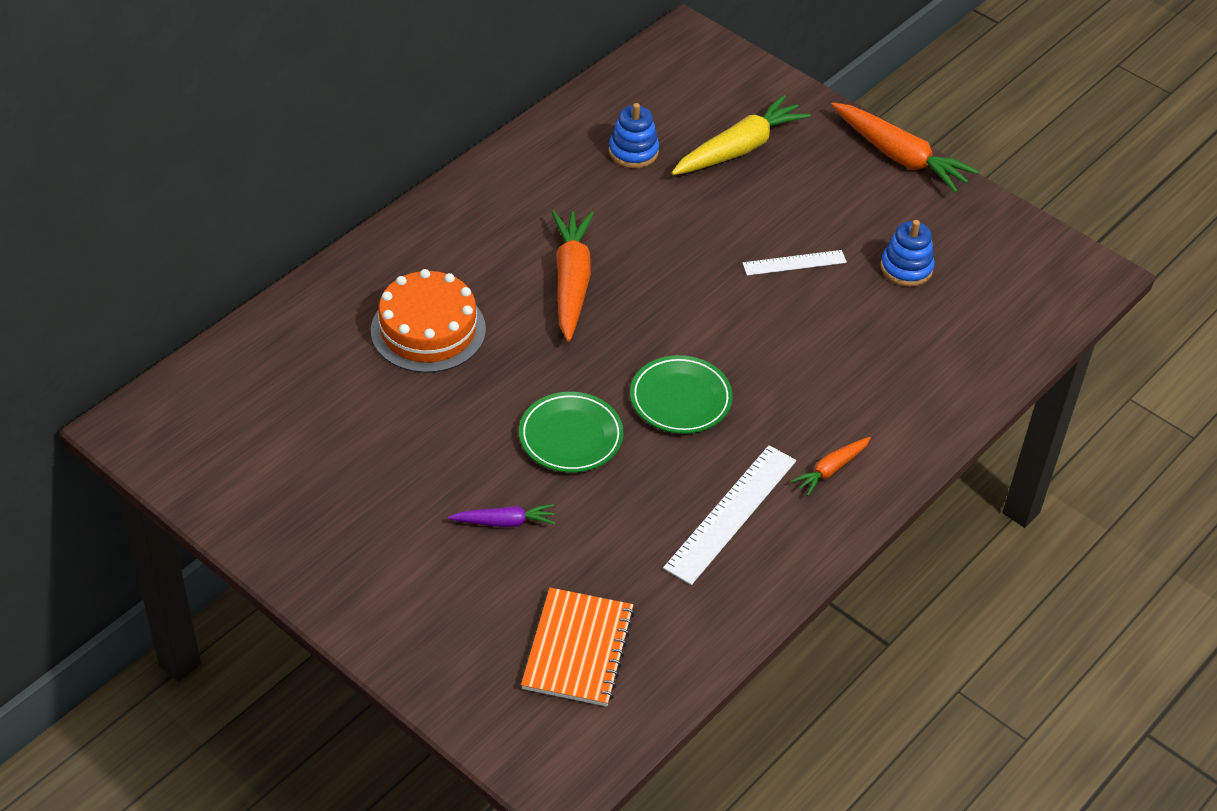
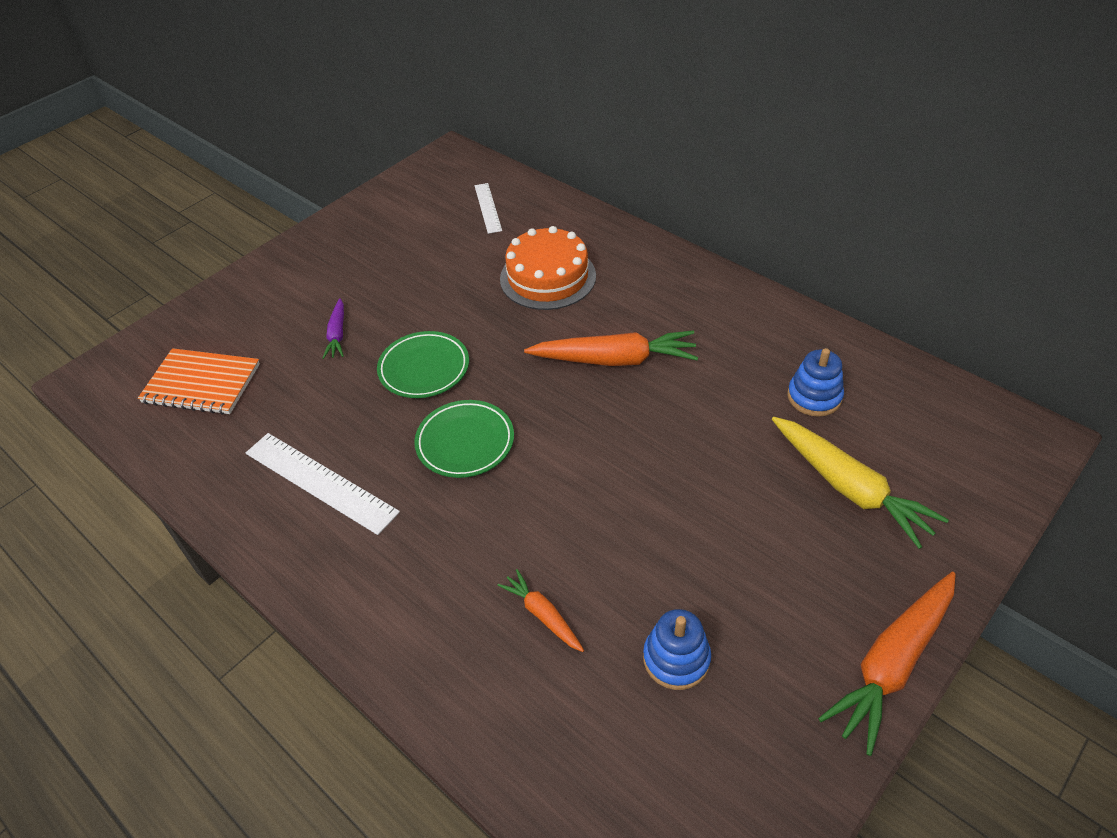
camera: 95 degrees right, 0 degrees up
(794, 263) = (668, 539): white ruler -> white ruler (488, 208)
(831, 469) = (363, 566): orange carrot -> orange carrot (542, 615)

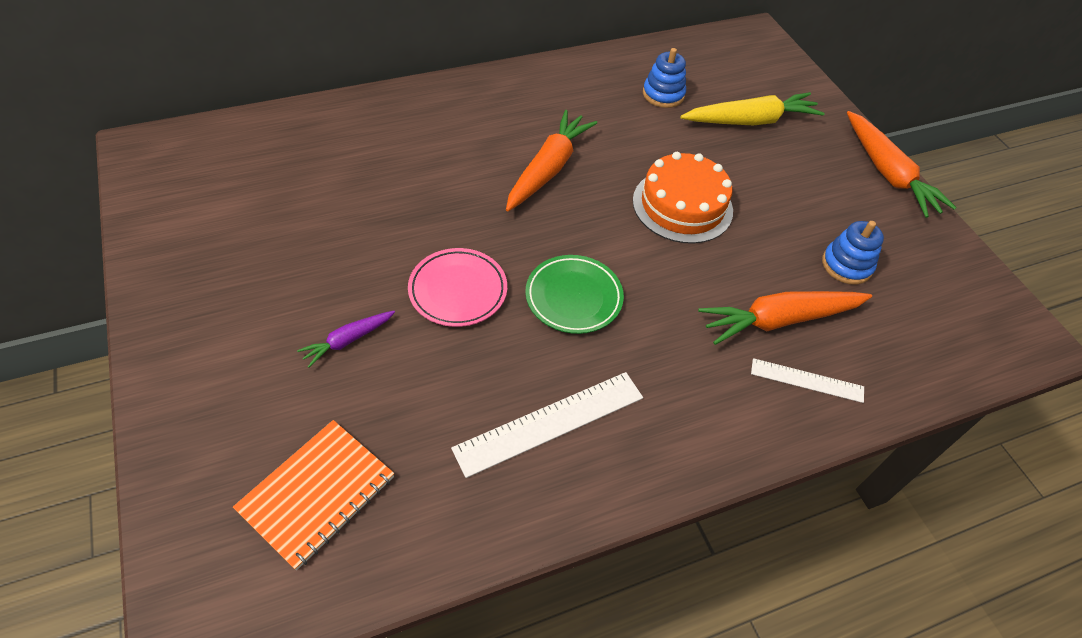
camera: 70 degrees left, 5 degrees up
(337, 334) = (348, 340): purple carrot -> purple carrot turned 120 degrees clockwise
(424, 368) = (458, 290): green plate -> pink plate
(488, 208) = (267, 157): white ruler -> white ruler (807, 380)
(542, 615) = (779, 320): orange carrot -> orange carrot, size x1.89
(548, 277) = (411, 162): orange cake -> orange cake (682, 205)

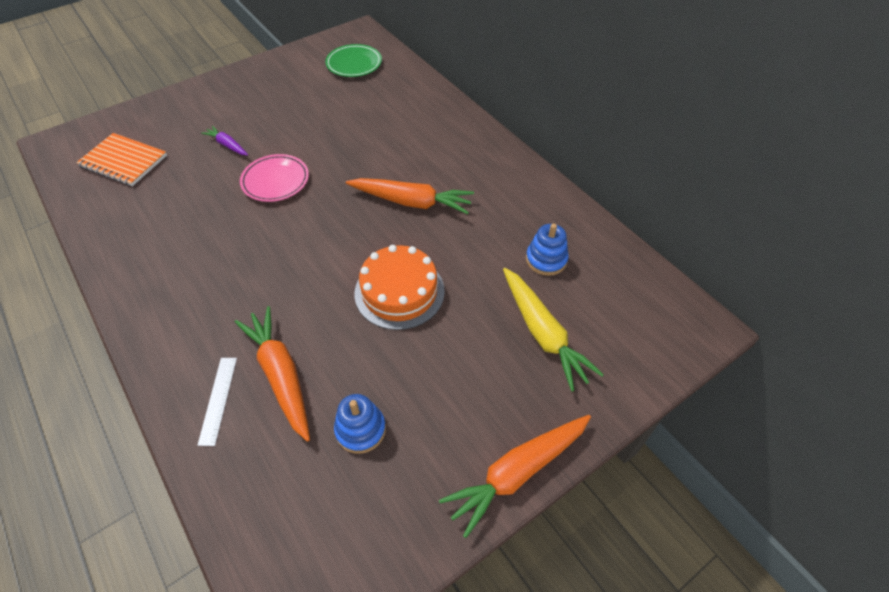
camera: 80 degrees right, 0 degrees up
(549, 422) = (172, 246): white ruler -> none
(573, 297) = (281, 239): green plate -> green plate (354, 64)

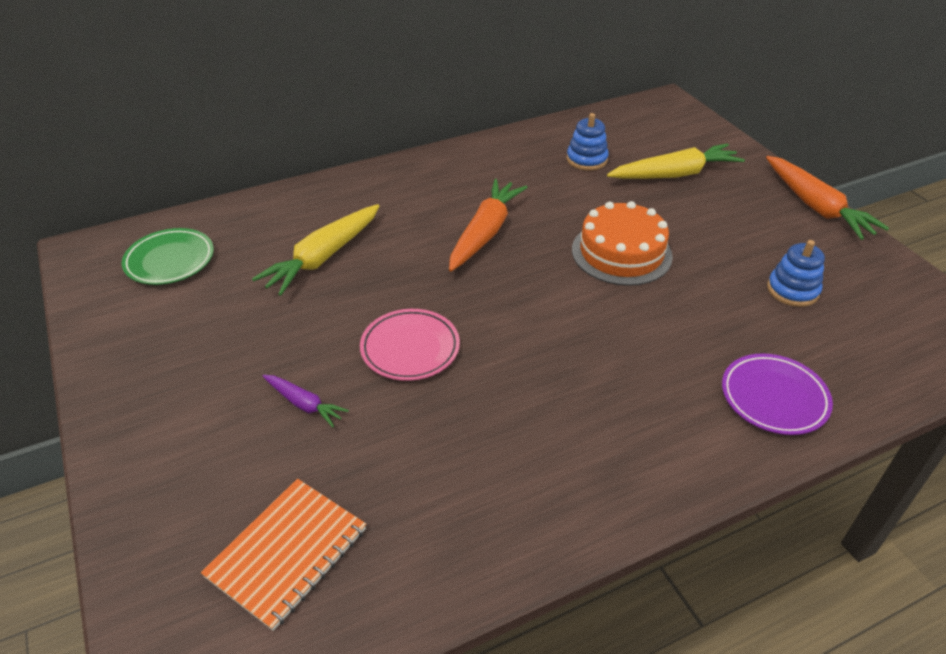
camera: 80 degrees left, 10 degrees down
(218, 400) = (774, 398): white ruler -> purple plate
(227, 145) = (304, 404): purple carrot -> purple carrot turned 105 degrees counterclockwise
(280, 375) = (735, 345): orange carrot -> none
(366, 124) = (323, 257): none -> yellow carrot

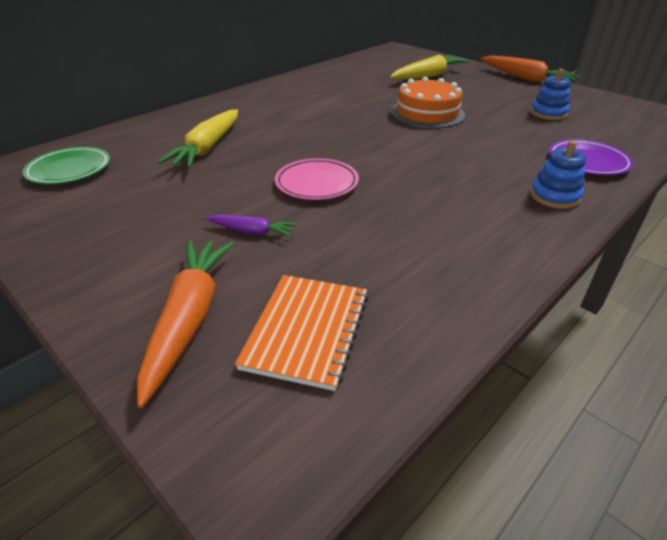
camera: 20 degrees left, 5 degrees down
(485, 232) = (325, 117): orange carrot -> orange carrot (189, 318)
(586, 159) = (366, 77): blue stacking toy -> blue stacking toy (554, 196)

